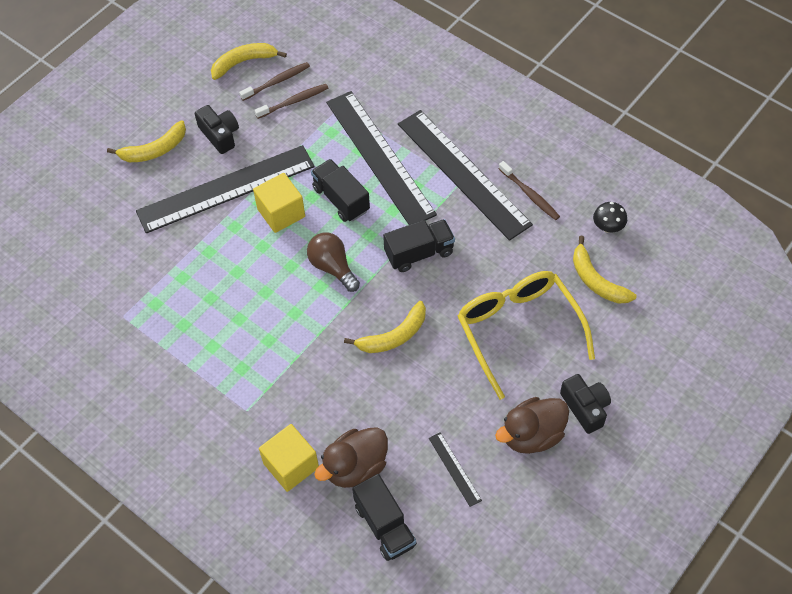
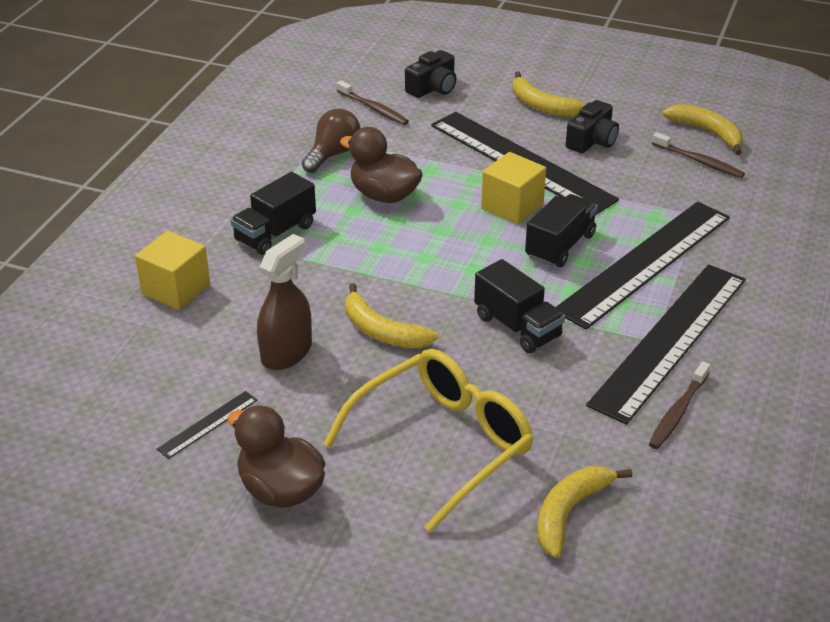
camera: 70 degrees right, 20 degrees down
(294, 101) = (679, 179): brown toothbrush -> brown toothbrush (373, 108)
(332, 267) = (457, 261): brown light bulb -> brown light bulb (333, 154)
(355, 467) = (187, 339): brown duck -> brown duck (384, 195)
(385, 525) = (114, 379): black truck -> black truck (275, 233)
(395, 403) = (286, 352): none -> brown spray bottle
(585, 407) = (344, 539): black camera -> black camera (433, 88)
(608, 227) = (674, 509): black mushroom -> none

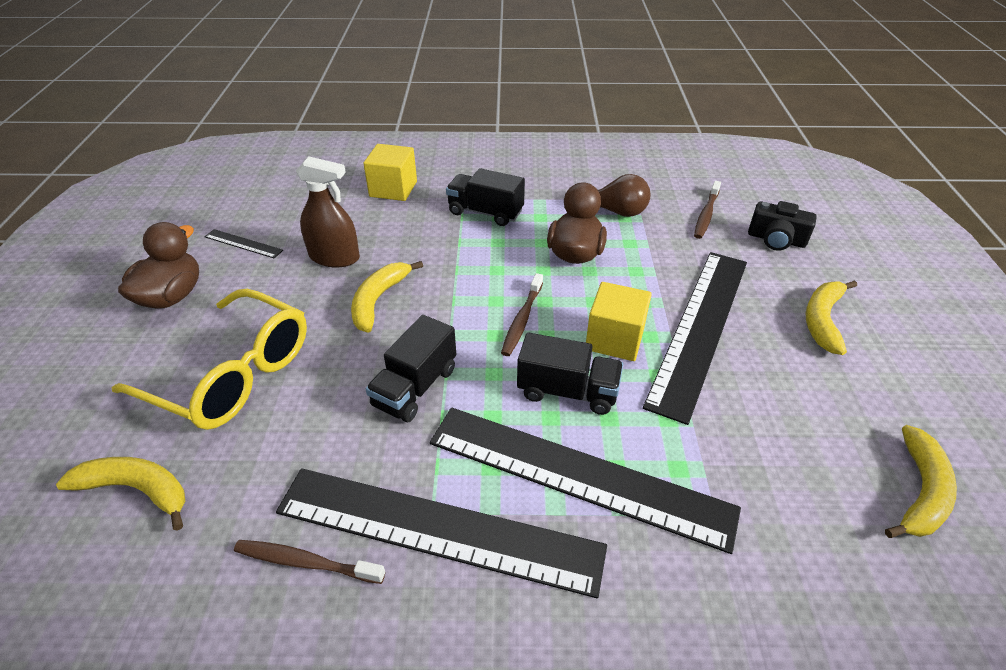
camera: 70 degrees right, 5 degrees up
(592, 141) = (791, 376): black camera -> none
(699, 161) = (840, 494): brown toothbrush -> brown toothbrush (522, 320)

